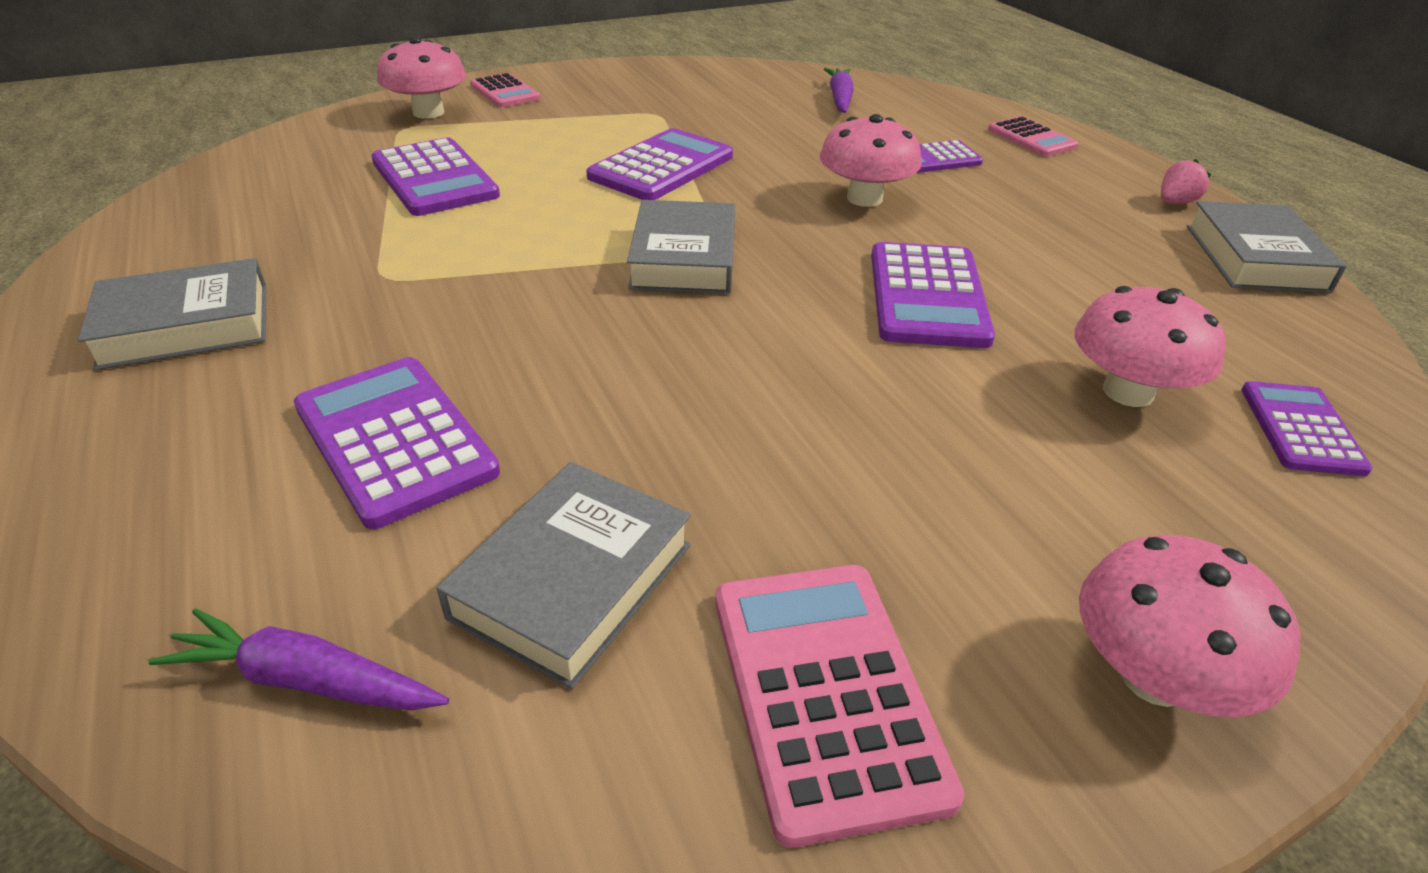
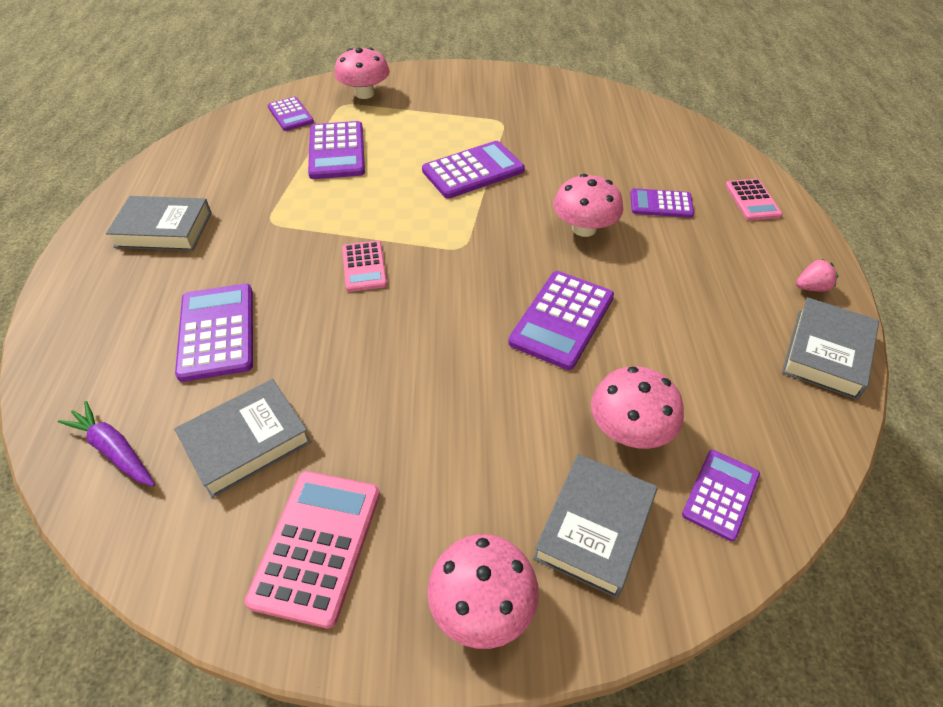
camera: 25 degrees right, 10 degrees up
(323, 150) = (290, 114): none -> purple calculator
(505, 92) = (419, 83): pink calculator -> pink calculator (364, 266)
(684, 258) = (436, 249): grey book -> grey book (594, 528)
(840, 99) = (637, 132): purple carrot -> none

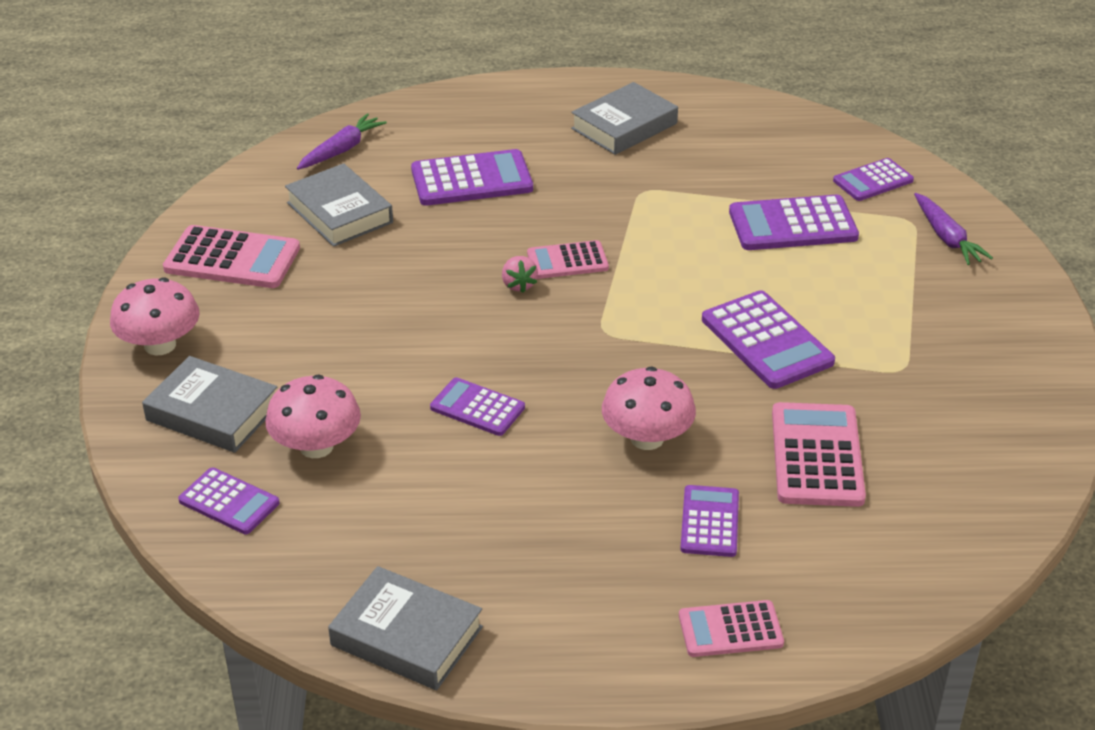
camera: 90 degrees right, 10 degrees down
(164, 229) = (624, 126): grey book -> grey book turned 45 degrees clockwise
(364, 94) = (946, 237): pink mushroom -> purple carrot
(562, 319) = (477, 408): purple calculator -> purple calculator, size x0.63
(588, 158) = (817, 456): none -> pink calculator
(811, 287) = (529, 652): pink strawberry -> pink strawberry (518, 285)

